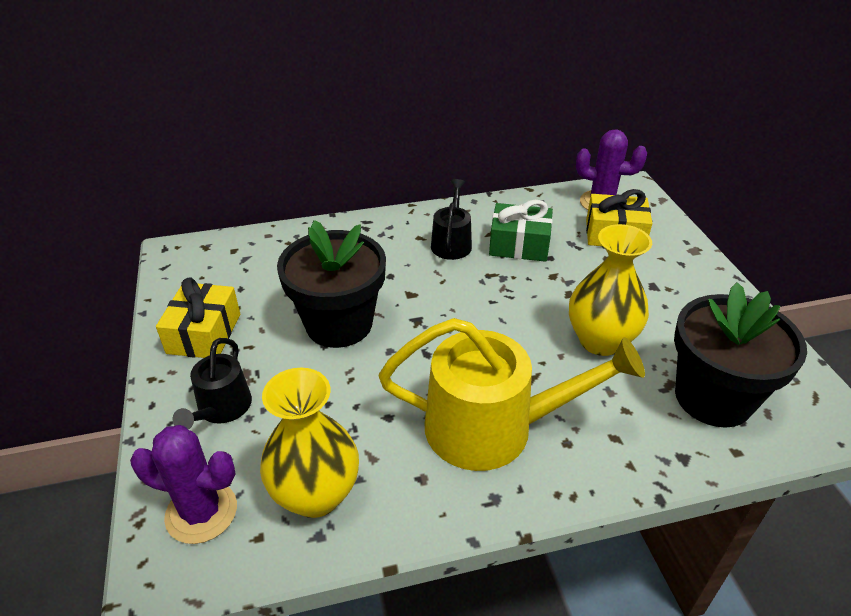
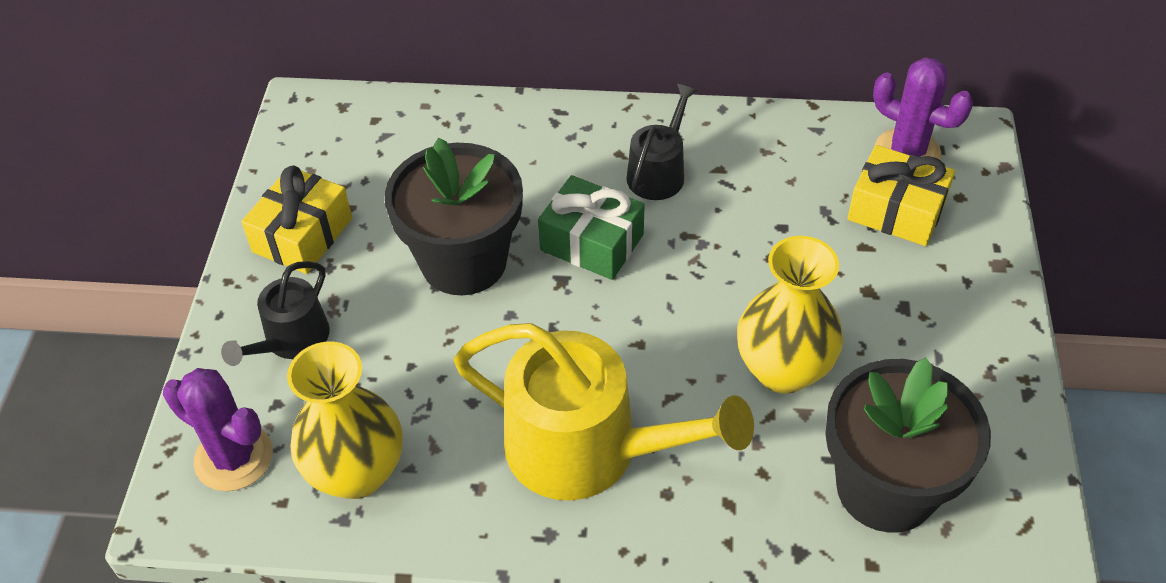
camera: 20 degrees right, 10 degrees up
(519, 245) = (750, 197): green gift -> green gift (592, 242)

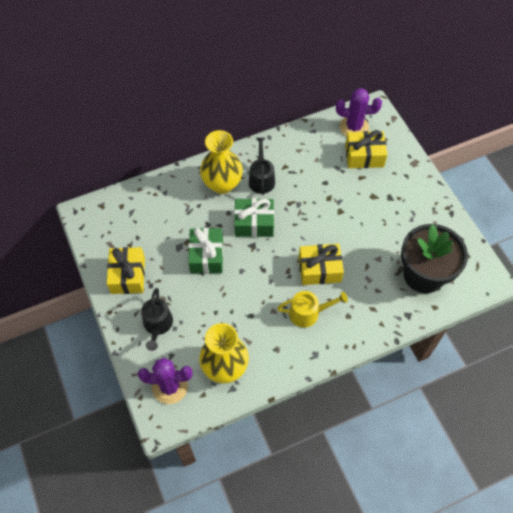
camera: 30 degrees left, 10 degrees up
(464, 261) = (206, 256): black flower pot -> green gift
(587, 449) = (308, 313): yellow watering can -> yellow watering can, size x0.53
(665, 379) = (319, 269): none -> yellow gift
(783, 370) = (361, 245): yellow vase -> yellow vase (222, 184)

